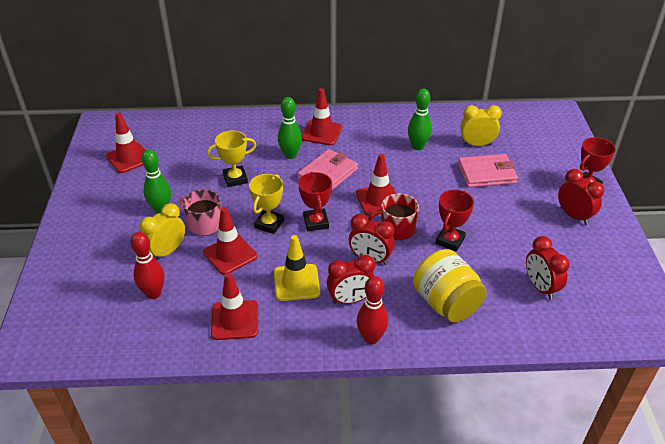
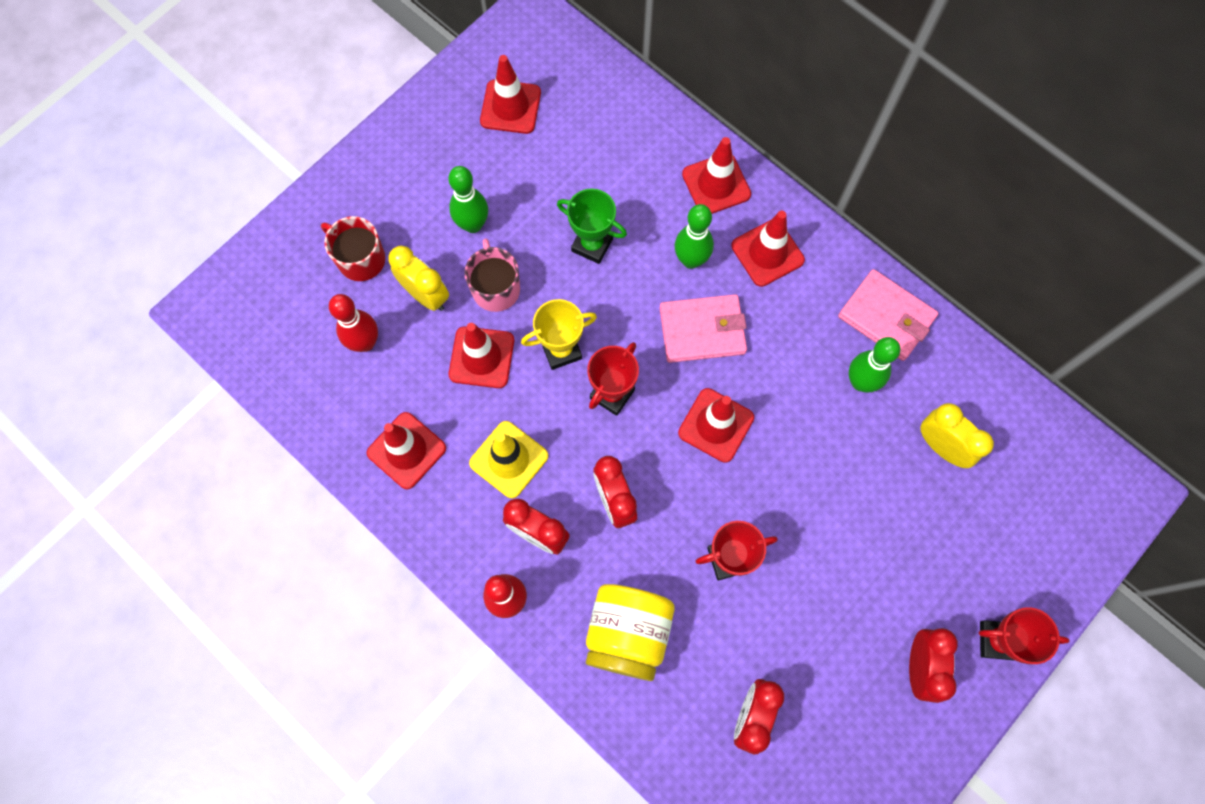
camera: 45 degrees right, 30 degrees up
(167, 251) = (426, 295): yellow clock -> yellow clock turned 45 degrees clockwise
(235, 179) = (592, 245): yellow trophy -> green trophy
(268, 126) = (716, 184): none -> red traffic cone
(396, 229) = (688, 487): red mug -> red mug (360, 259)
(486, 173) = (894, 504): pink wallet -> pink wallet (886, 317)

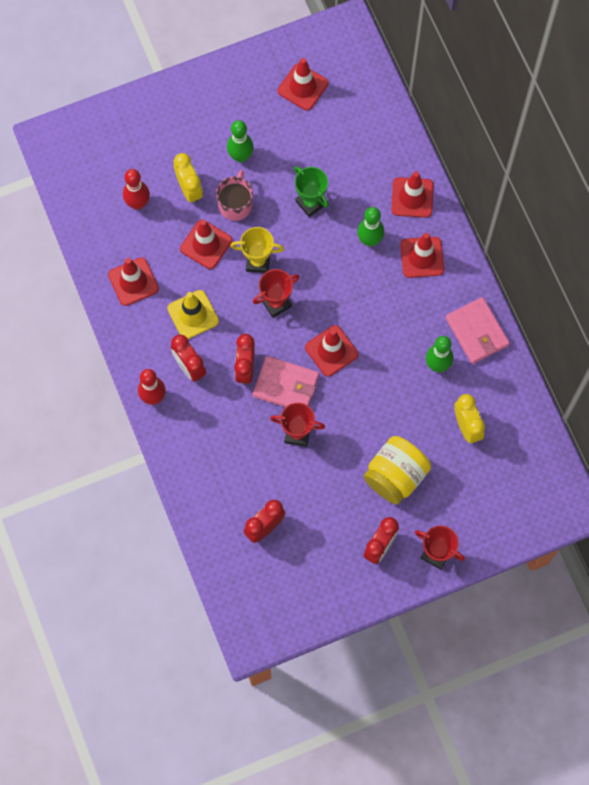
camera: 25 degrees right, 0 degrees up
(360, 259) = (159, 148): red mug -> none
(627, 634) = (214, 449): yellow jar -> yellow jar (395, 476)
(702, 330) = (353, 288): pink wallet -> pink wallet (286, 386)

